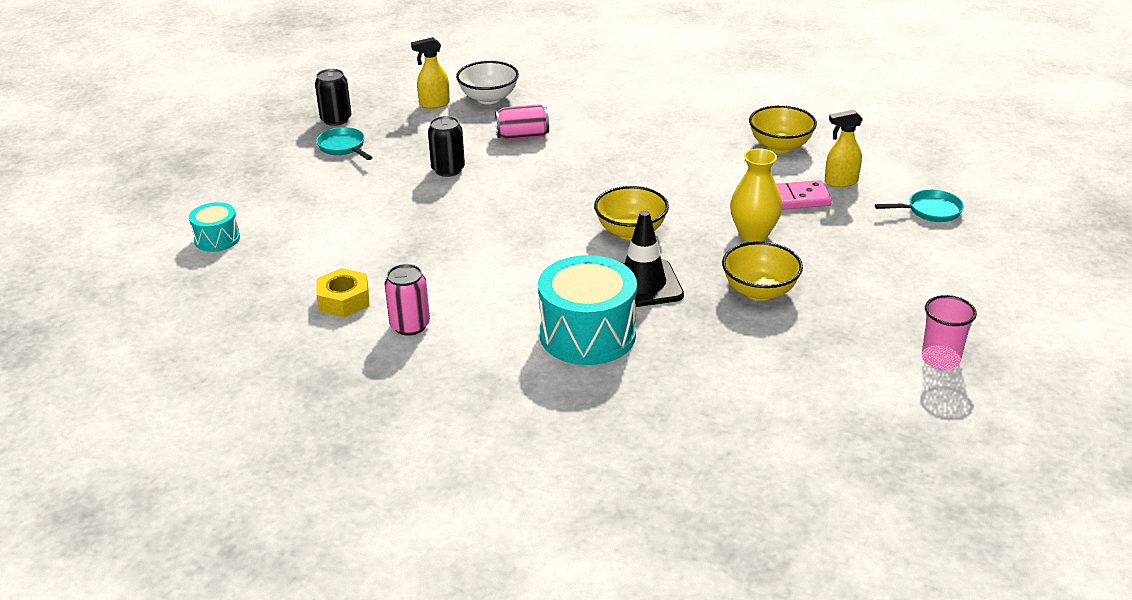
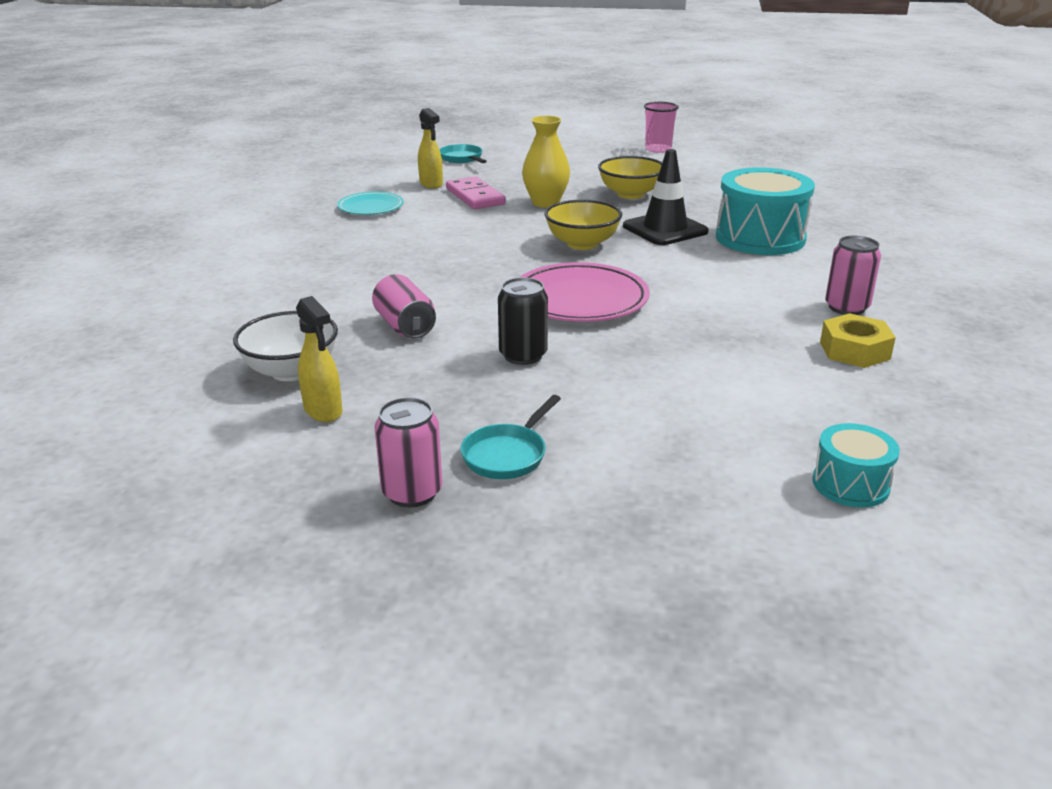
camera: 110 degrees left, 5 degrees down
(336, 119) = (412, 492): black can -> pink can
(516, 207) = (580, 299): none -> pink plate
(780, 146) = (371, 207): yellow bowl -> turquoise plate

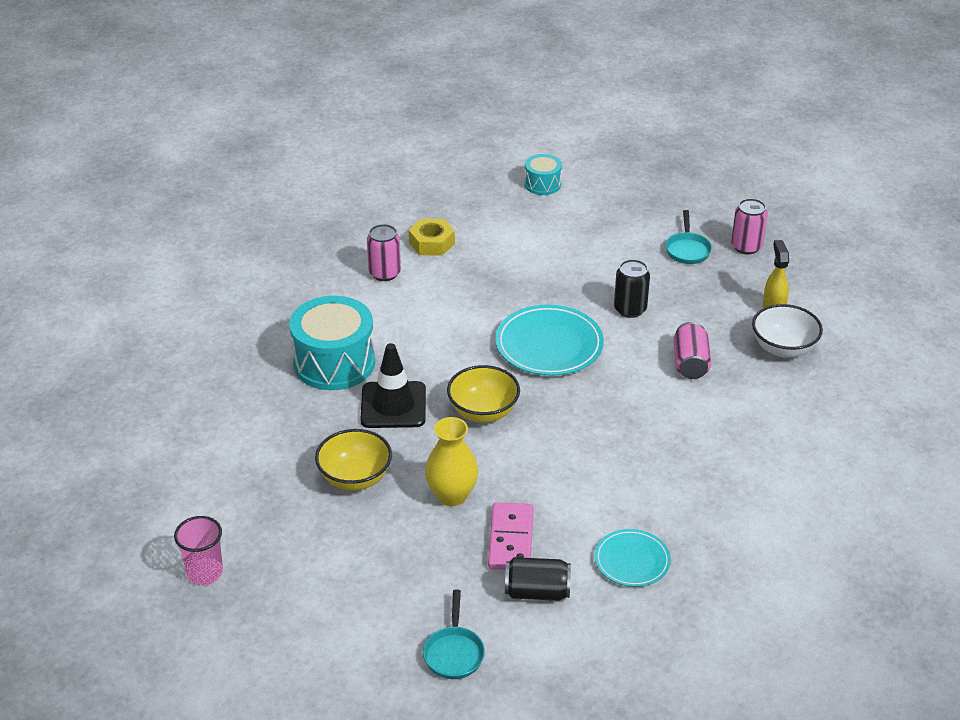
camera: 150 degrees left, 10 degrees up
(431, 184) = (537, 592): yellow spray bottle -> black can
(507, 455) = (687, 249): turquoise pan -> turquoise pan turned 120 degrees clockwise
(580, 299) = (549, 345): pink plate -> turquoise plate

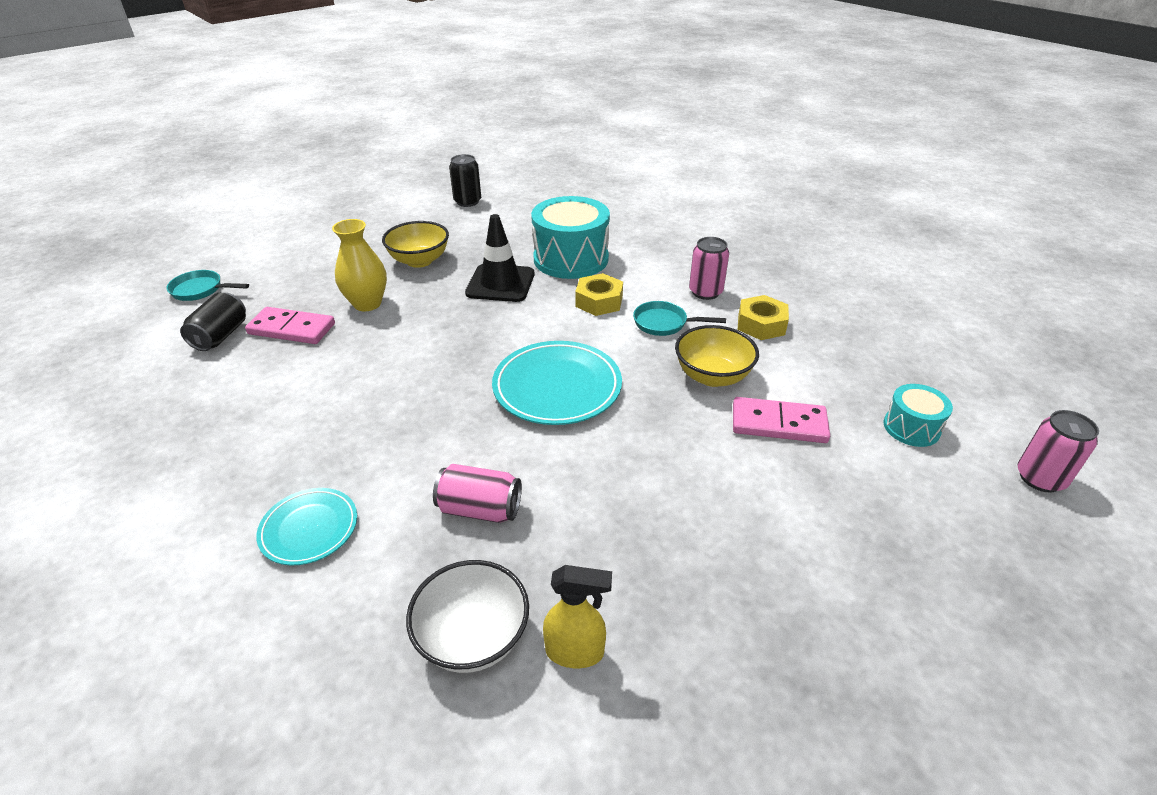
camera: 100 degrees right, 0 degrees up
(205, 573) = (364, 204): pink cup -> none
(414, 335) = (599, 301): none -> yellow nut
(483, 412) = (467, 331): yellow bowl -> yellow bowl (712, 376)
(556, 237) = (778, 423): none -> pink domino
(630, 309) = (611, 469): black can -> black can (467, 202)
(632, 561) = (204, 397): turquoise plate -> turquoise plate (309, 529)
(687, 249) = (753, 566): turquoise pan -> turquoise pan (664, 323)
(746, 247) = (765, 660): pink can -> pink can (1040, 478)

